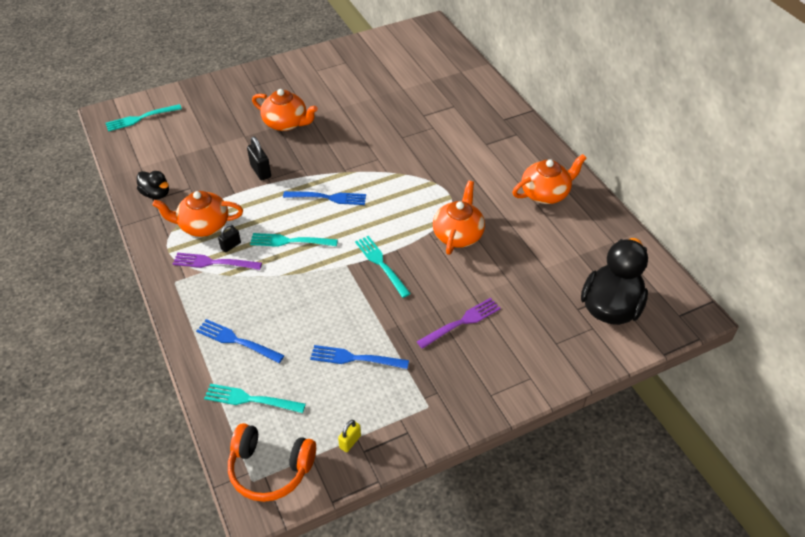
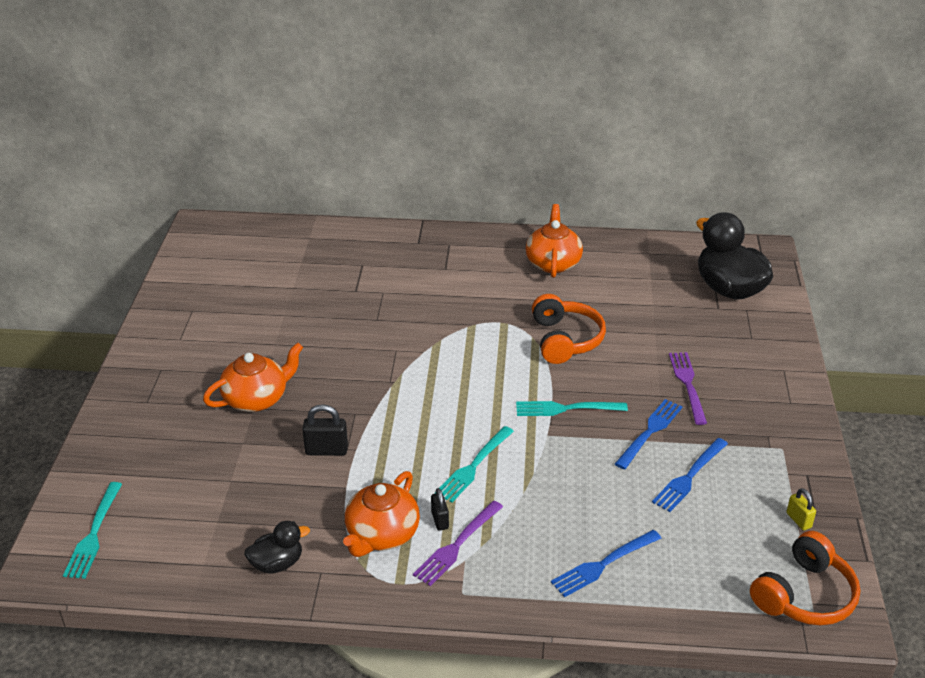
camera: 60 degrees left, 10 degrees down
(251, 399) = (699, 580): turquoise fork -> none
(328, 198) = (426, 411): blue fork -> blue fork (649, 432)
(458, 235) = (565, 340): orange teapot -> orange headphones

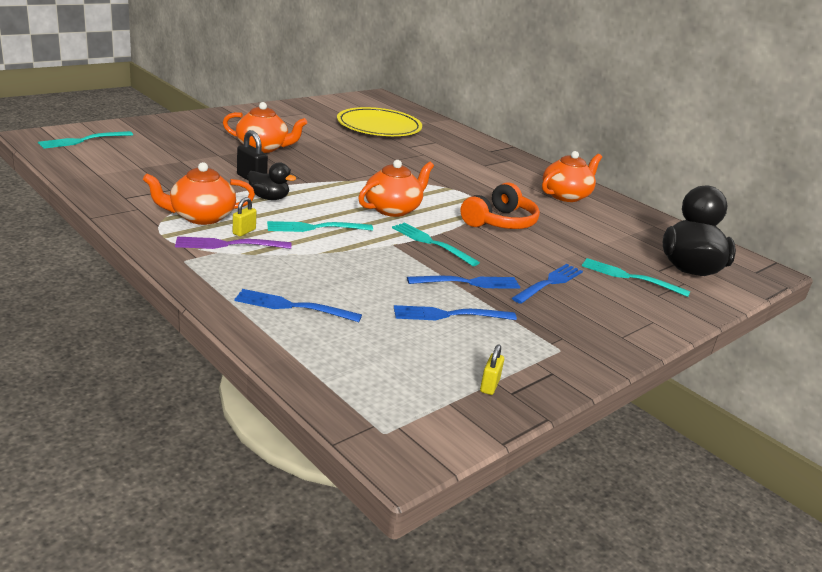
camera: 40 degrees right, 10 degrees down
(277, 563) = (127, 193): black duck -> black duck (269, 198)
(286, 280) = (379, 127): none -> yellow plate
(440, 520) = (244, 232): black padlock -> yellow padlock
(482, 391) = (393, 209): none -> orange teapot
(687, 385) = (549, 283): purple fork -> blue fork
(715, 332) = (630, 277): none -> turquoise fork
(804, 595) = (402, 418): orange headphones -> none

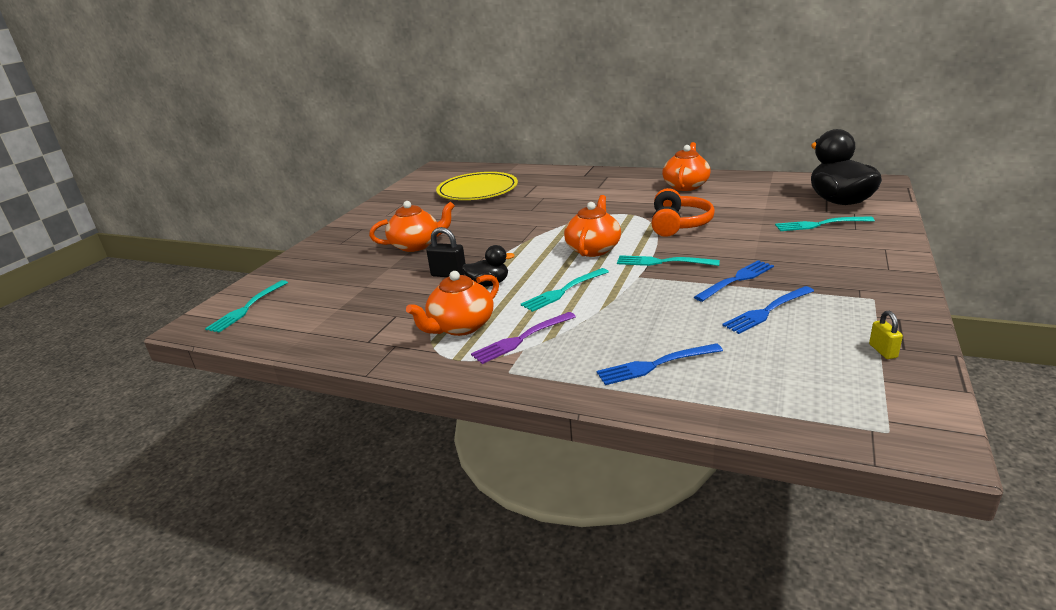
camera: 20 degrees left, 0 degrees up
(244, 232) = (515, 322): yellow padlock -> none
(549, 283) = (783, 253): blue fork -> none

